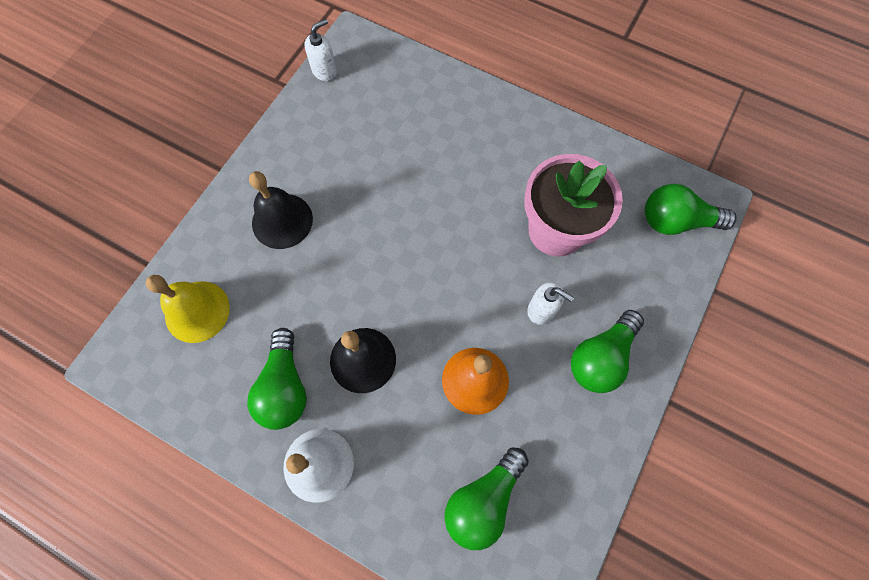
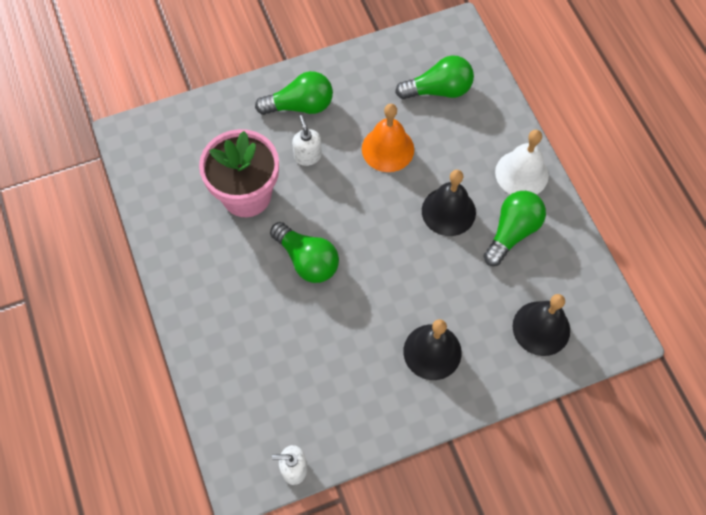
camera: 140 degrees left, 5 degrees down
(197, 311) = (541, 328): yellow bell -> black bell
(676, 221) = (164, 141): green light bulb -> green light bulb (307, 260)

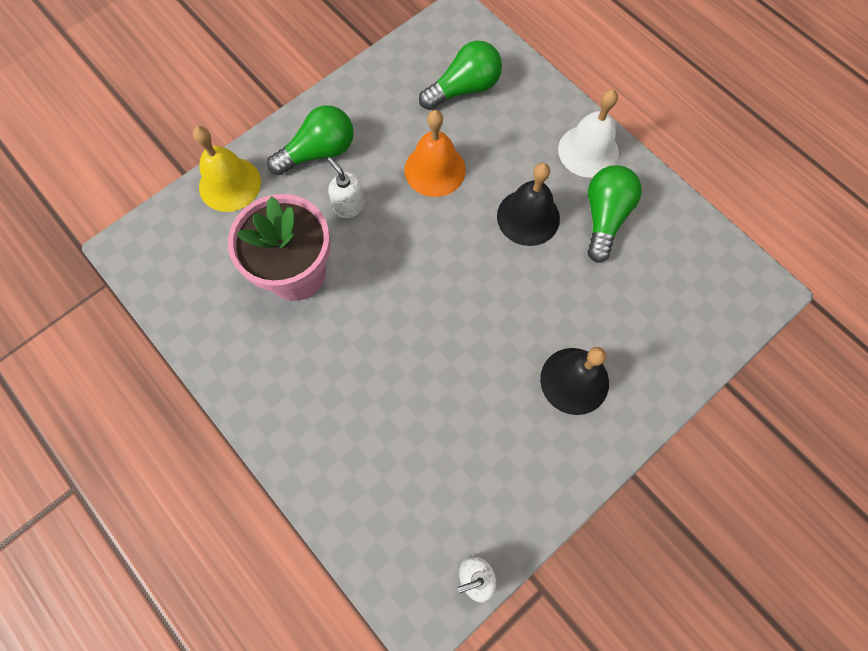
camera: 20 degrees left, 5 degrees up
(221, 109) = (230, 184): none -> yellow bell
(307, 260) = (394, 324): green light bulb -> none
(541, 328) = (678, 312): black bell -> none

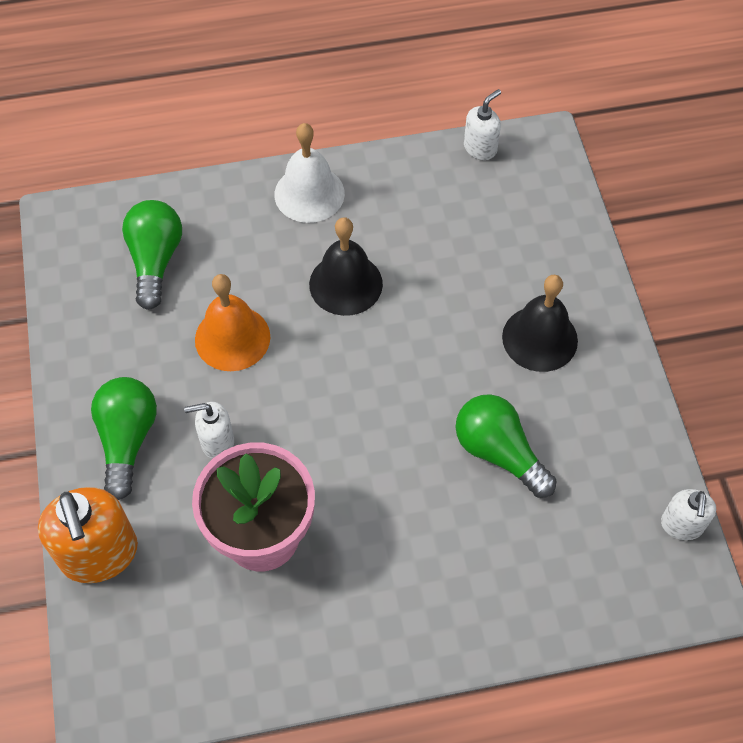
camera: 60 degrees left, 10 degrees down
(230, 184) = (99, 554): yellow bell -> orange soap dispenser
(604, 217) = (390, 221): green light bulb -> green light bulb (499, 453)
(721, 246) = (480, 148): none -> white soap dispenser

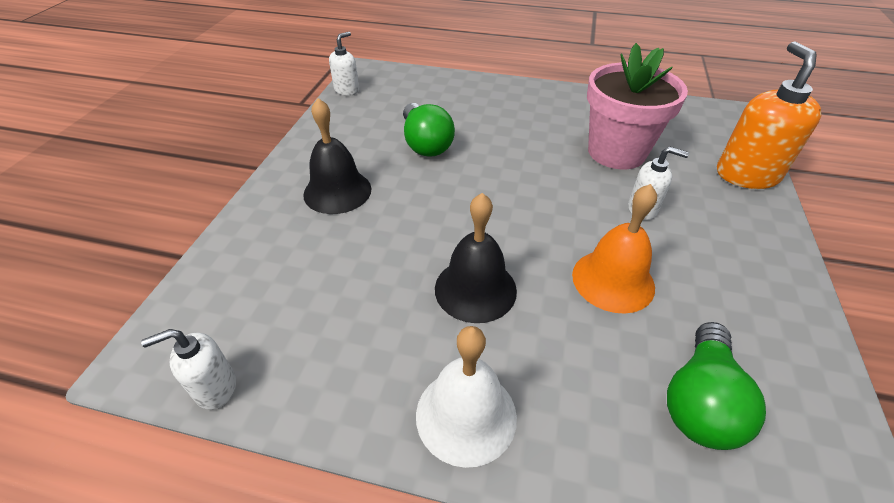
camera: 155 degrees left, 15 degrees down
(127, 440) = (728, 233): green light bulb -> none

